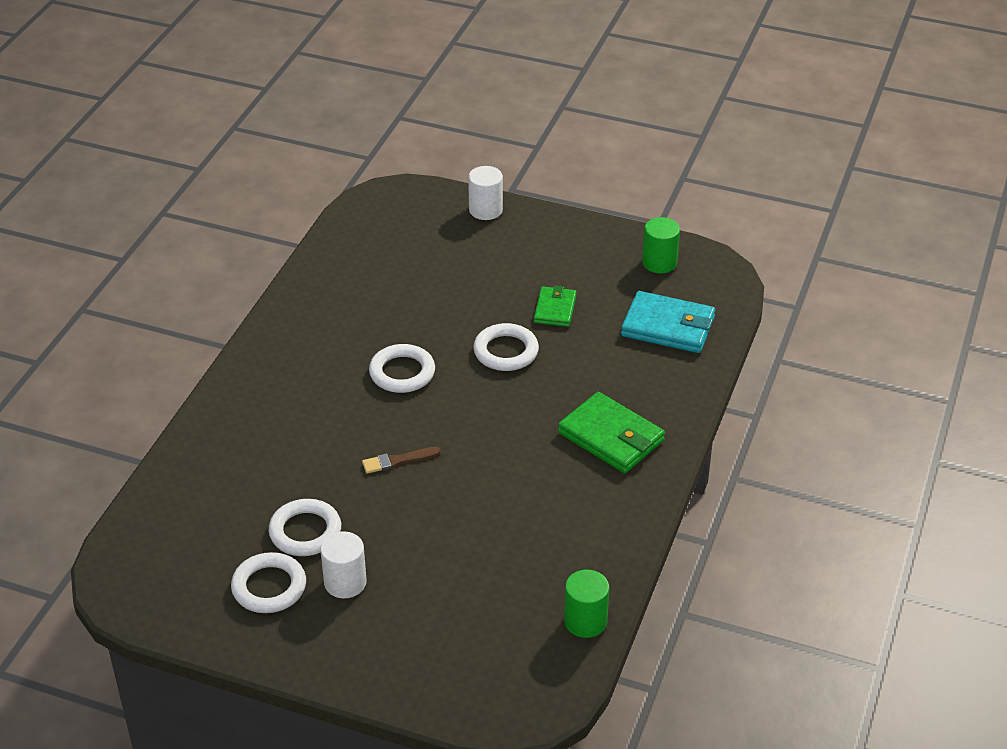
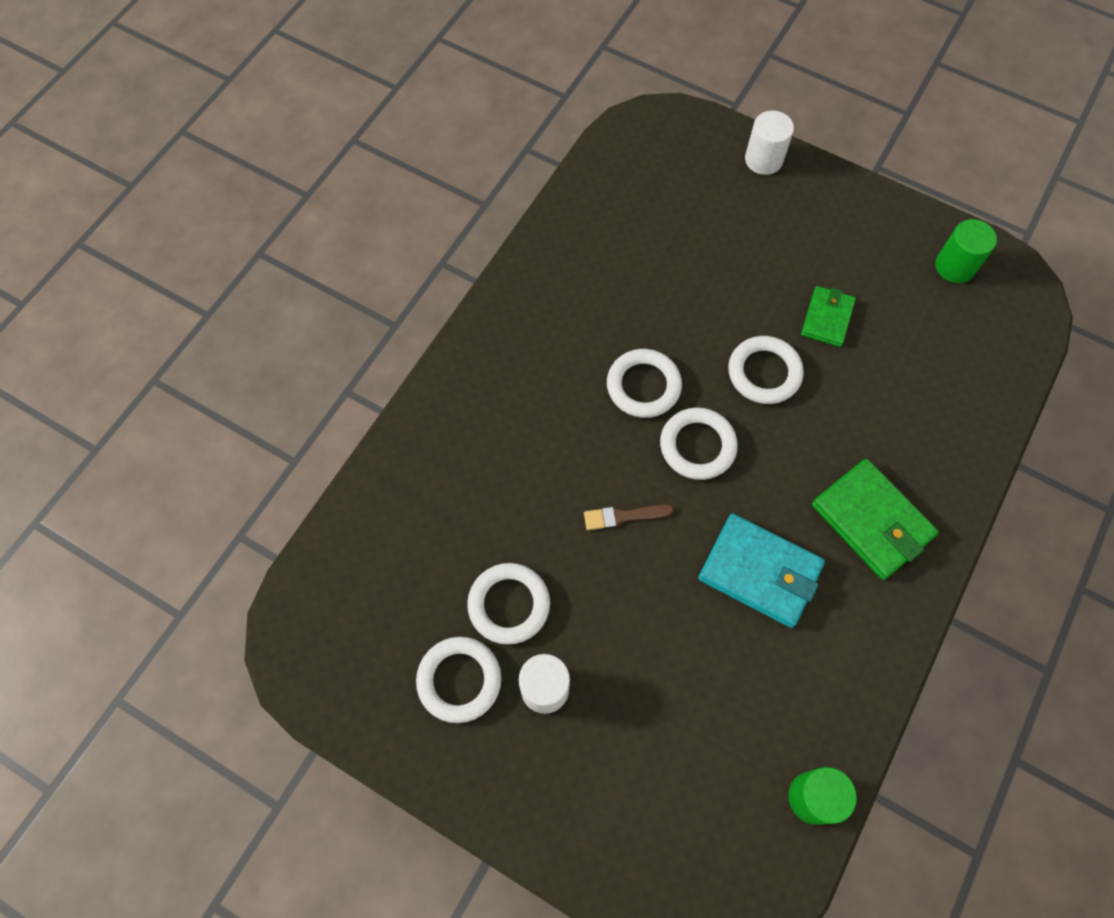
camera: 10 degrees right, 25 degrees up
(455, 406) = (697, 446): none -> white ring
(668, 326) = (955, 364): turquoise wallet -> turquoise wallet (759, 572)

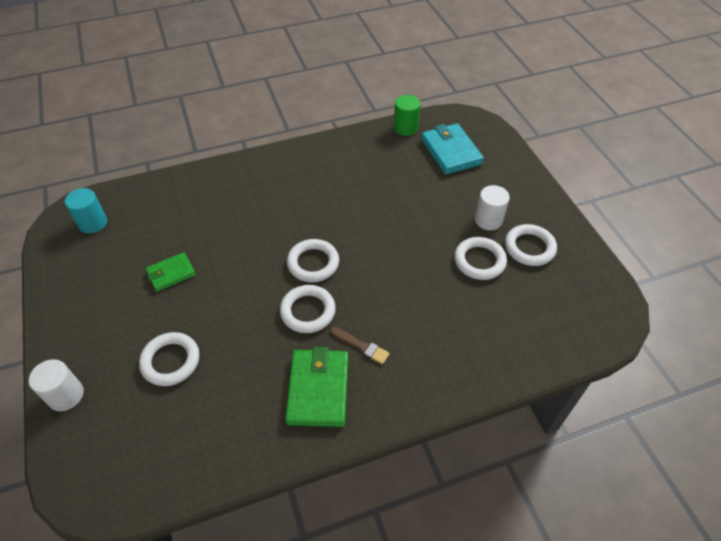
camera: 140 degrees left, 15 degrees down
(624, 516) = (384, 259): brown brush -> brown brush (361, 346)
(759, 572) = (344, 198): turquoise wallet -> turquoise wallet (451, 151)
(764, 373) = (238, 272): white ring -> white ring (170, 361)
(871, 521) = (272, 183): green wallet -> green wallet (318, 389)
(955, 266) = (75, 250): green cylinder -> none
(986, 306) = (93, 223): none -> turquoise cylinder

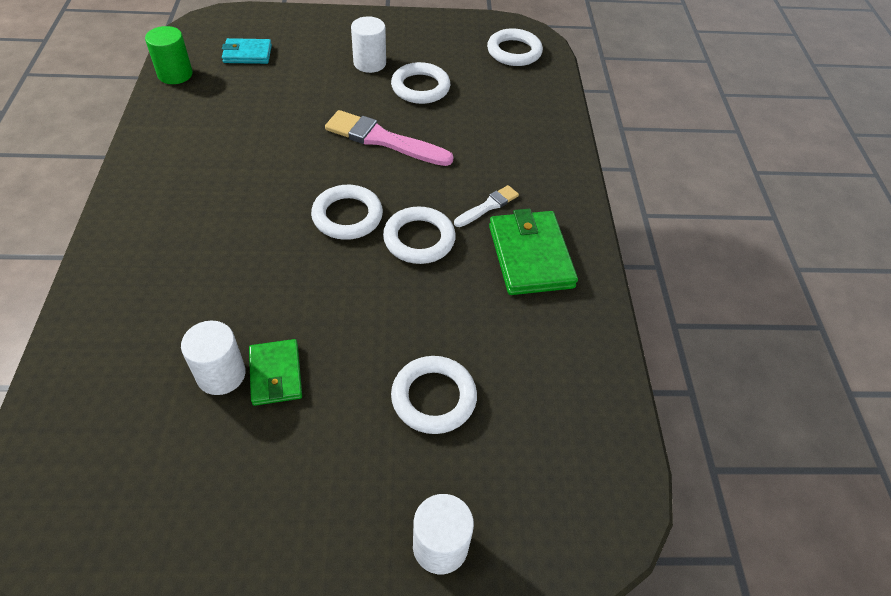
camera: 75 degrees left, 0 degrees up
(93, 223) = (86, 478): turquoise cylinder -> none
(166, 249) = (221, 374): none -> white cylinder
(318, 389) = (530, 256): green wallet -> green wallet turned 60 degrees clockwise
(361, 346) = (488, 206): brown brush -> white brush
(402, 258) = (383, 140): none -> pink brush
(451, 151) = (247, 54): turquoise wallet -> turquoise wallet, size x0.61
(529, 247) = (422, 51): white ring -> white ring (514, 52)

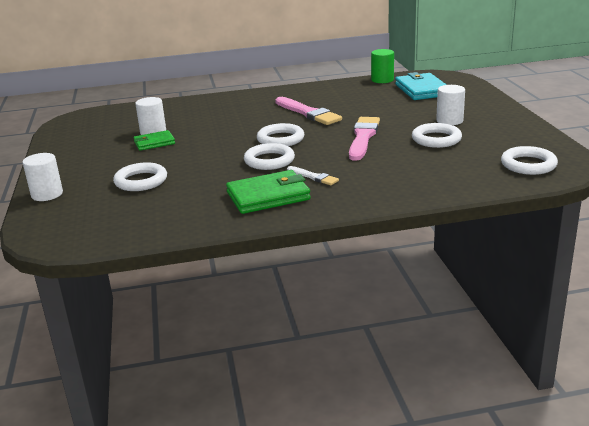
camera: 85 degrees right, 25 degrees down
(247, 54) = (422, 90): turquoise wallet -> turquoise wallet, size x1.65
(260, 171) = (308, 113): none -> pink brush

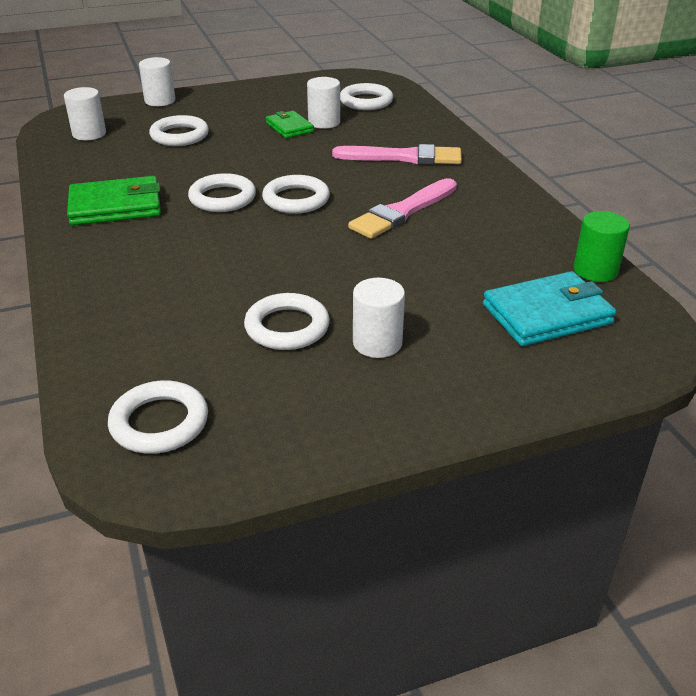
camera: 80 degrees right, 10 degrees up
(106, 221) = (89, 134): none -> white cylinder
(122, 120) = (366, 101): none -> white ring
(268, 196) = (115, 206): green wallet -> green wallet turned 75 degrees counterclockwise
(313, 177) = (163, 230): white brush -> none
(363, 137) = (299, 260): pink brush -> pink brush (403, 157)

